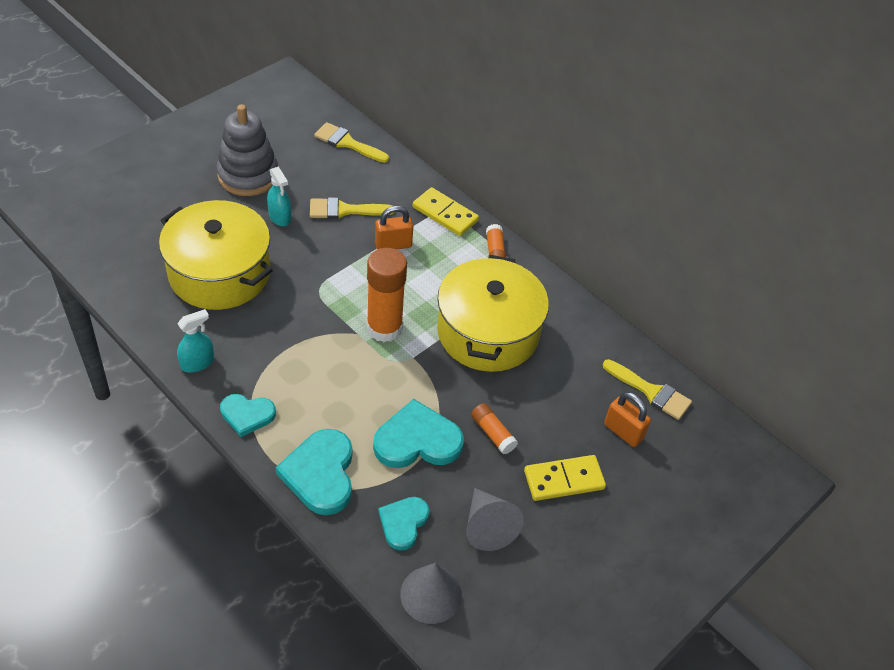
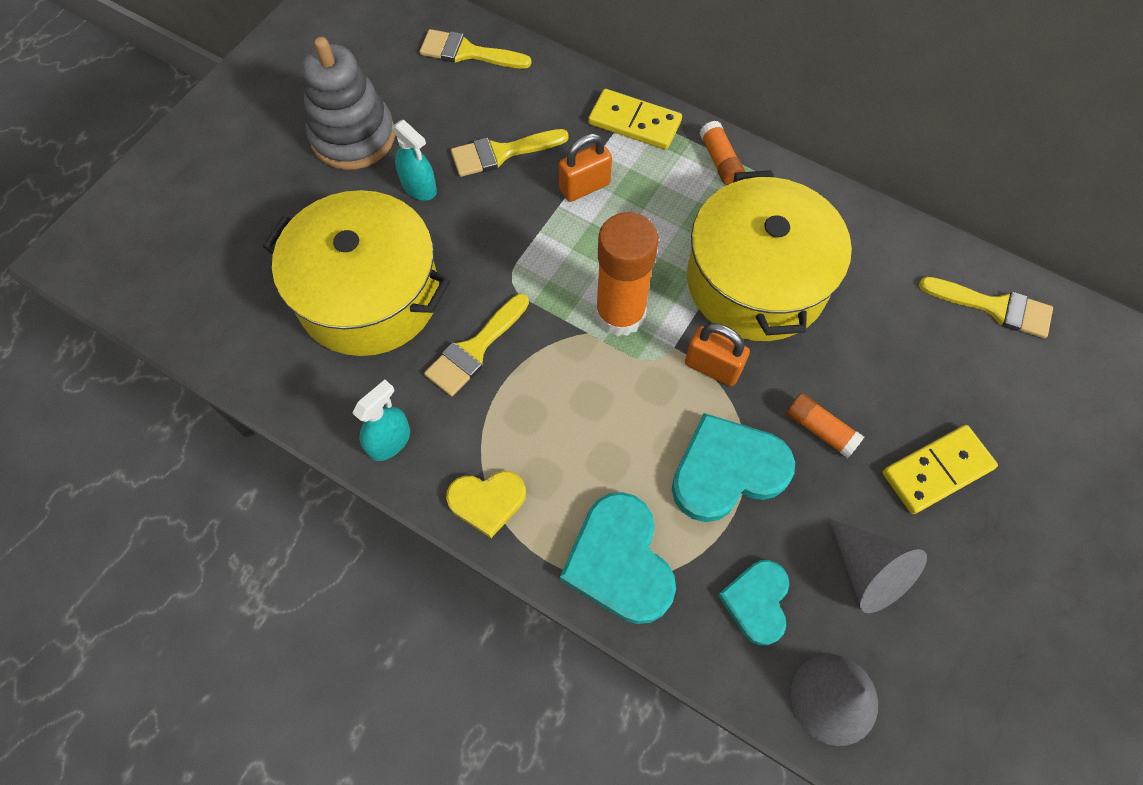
camera: 10 degrees left, 15 degrees up
(247, 415) = (487, 501): turquoise heart -> yellow heart
(276, 324) = (475, 349): none -> yellow brush
(623, 431) = (983, 376): orange padlock -> orange padlock (712, 367)

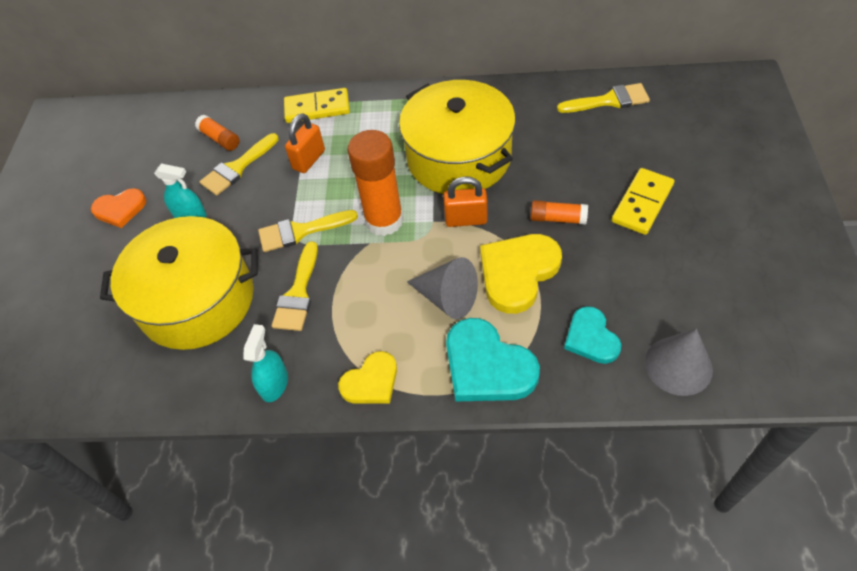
camera: 25 degrees left, 10 degrees down
(353, 136) = (120, 209): grey stacking toy -> orange heart
(467, 52) = (172, 121): yellow brush -> yellow brush (301, 231)
(720, 160) = (388, 103): orange glue stick -> orange glue stick (220, 139)
(727, 470) = (518, 273): turquoise heart -> yellow heart
(868, 572) = (644, 281): grey cone -> grey cone (447, 298)

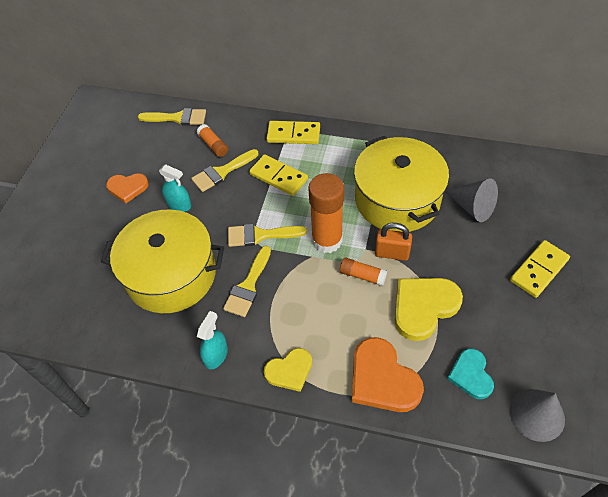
camera: 10 degrees right, 0 degrees up
(309, 160) = (278, 177): orange padlock -> yellow domino
(447, 298) = (363, 316): grey cone -> grey cone (472, 207)
(487, 366) = (382, 379): turquoise heart -> orange heart
(558, 218) = (466, 268): orange glue stick -> orange glue stick (362, 275)
(609, 100) = (531, 175): yellow brush -> yellow brush (178, 118)

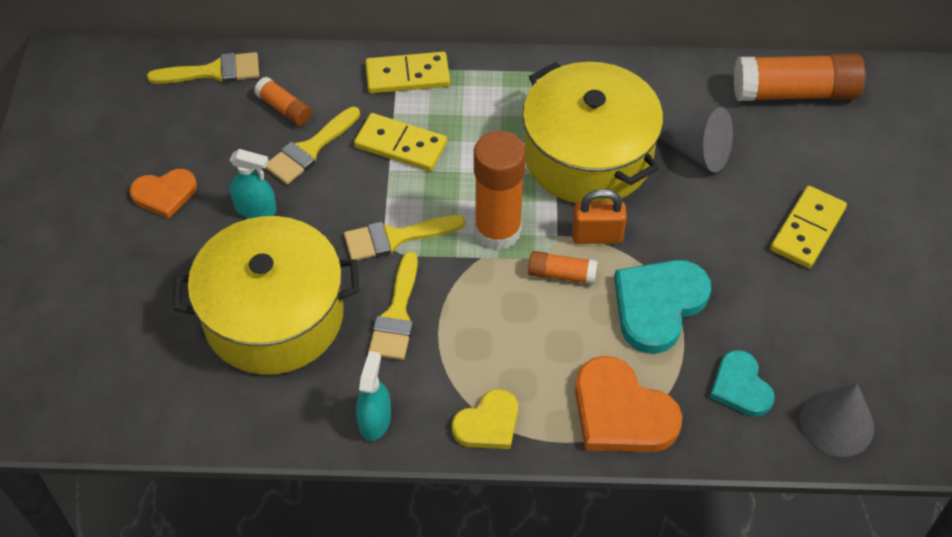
camera: 15 degrees left, 0 degrees up
(423, 307) = (658, 305): yellow heart -> turquoise heart
(545, 176) = (794, 92): none -> orange glue stick

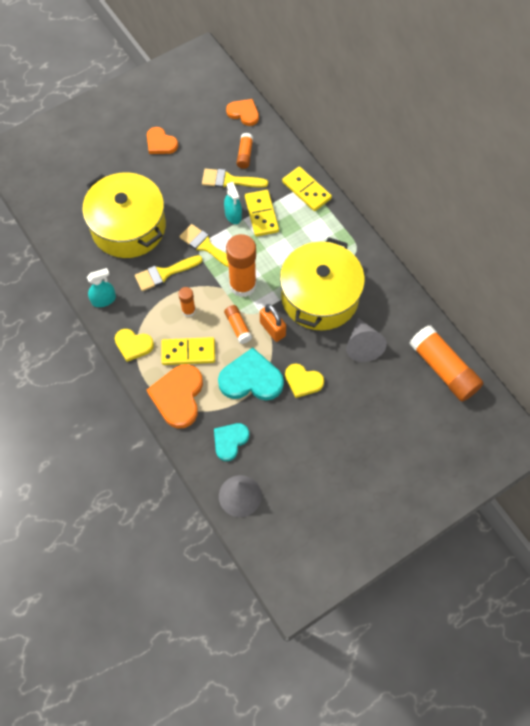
camera: 55 degrees right, 10 degrees up
(213, 71) = (243, 113): yellow brush -> orange heart
(256, 209) = (179, 182): turquoise spray bottle -> turquoise spray bottle (233, 215)
(486, 319) = (188, 310): none -> orange glue stick
(705, 247) = (303, 381): none -> yellow heart
(807, 229) = (352, 422): yellow domino -> yellow domino (188, 352)

